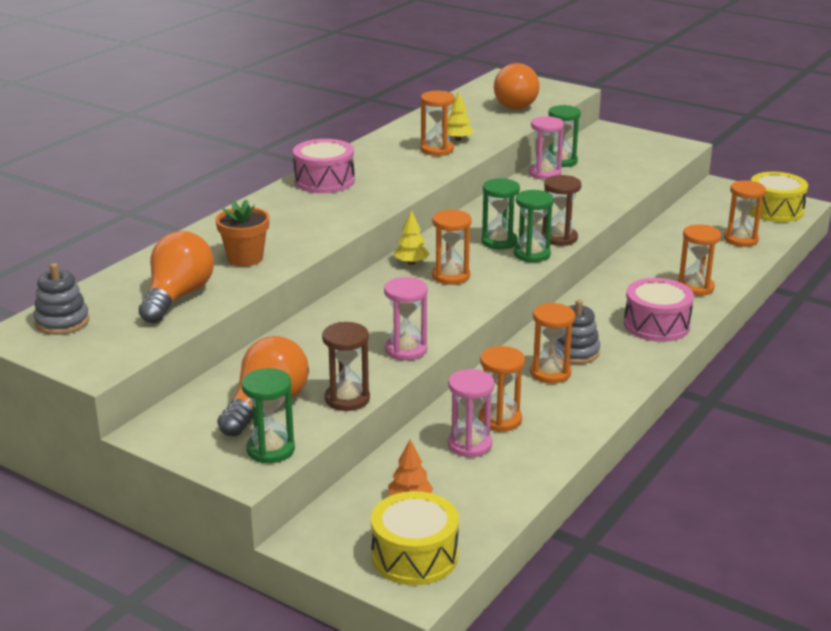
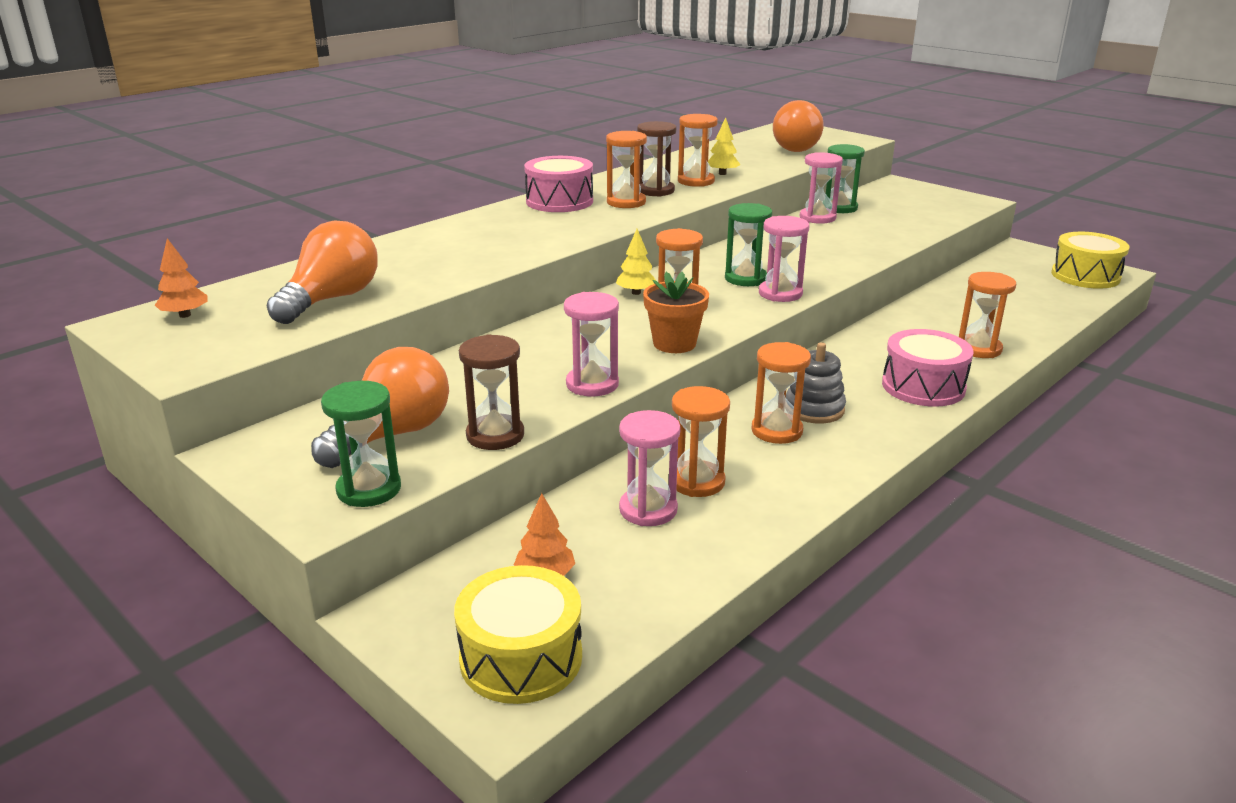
camera: 10 degrees right, 0 degrees up
(62, 322) = (185, 315): grey stacking toy -> orange tree
(245, 258) = (431, 267): orange flower pot -> orange flower pot (674, 344)
(532, 254) = (780, 293): green hourglass -> pink hourglass
(559, 238) = (817, 279): brown hourglass -> brown hourglass (655, 191)
(741, 239) = (1041, 302): orange hourglass -> orange hourglass (626, 202)

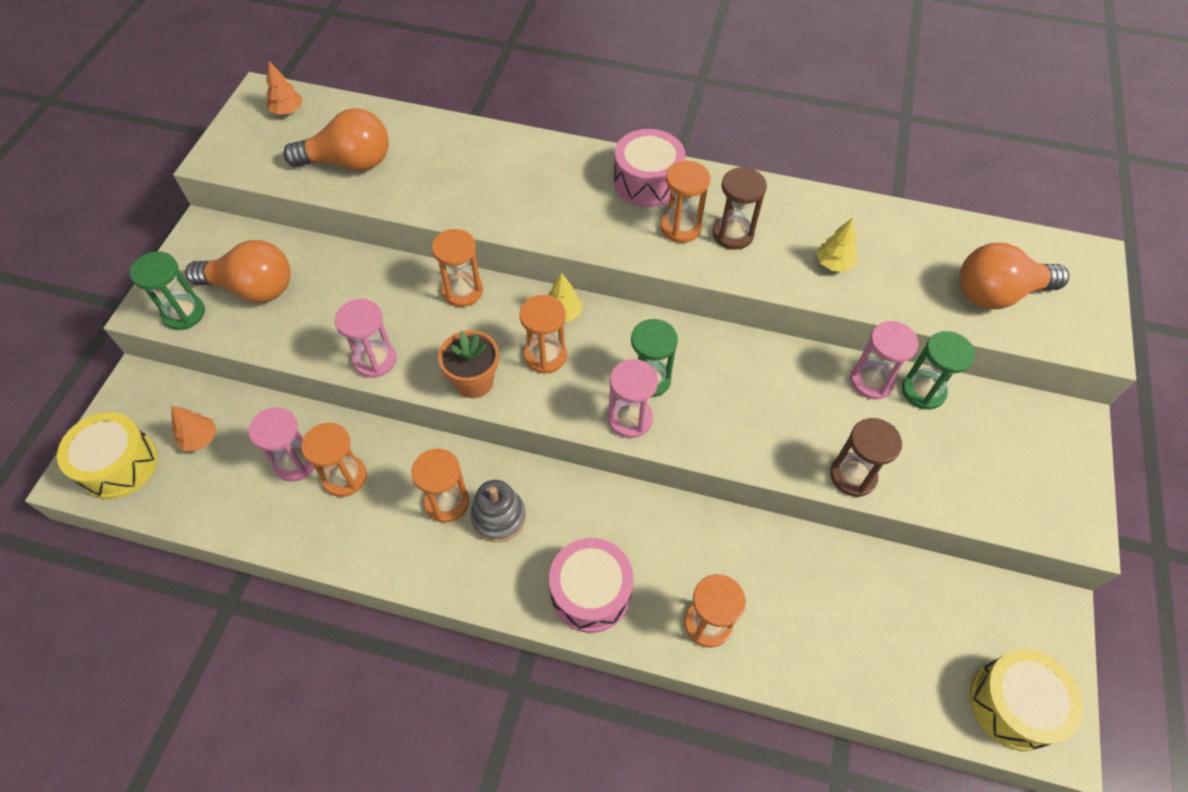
camera: 60 degrees right, 30 degrees up
(495, 435) = (274, 341): brown hourglass -> brown hourglass (853, 476)
(696, 181) = (789, 252): orange hourglass -> orange hourglass (462, 291)

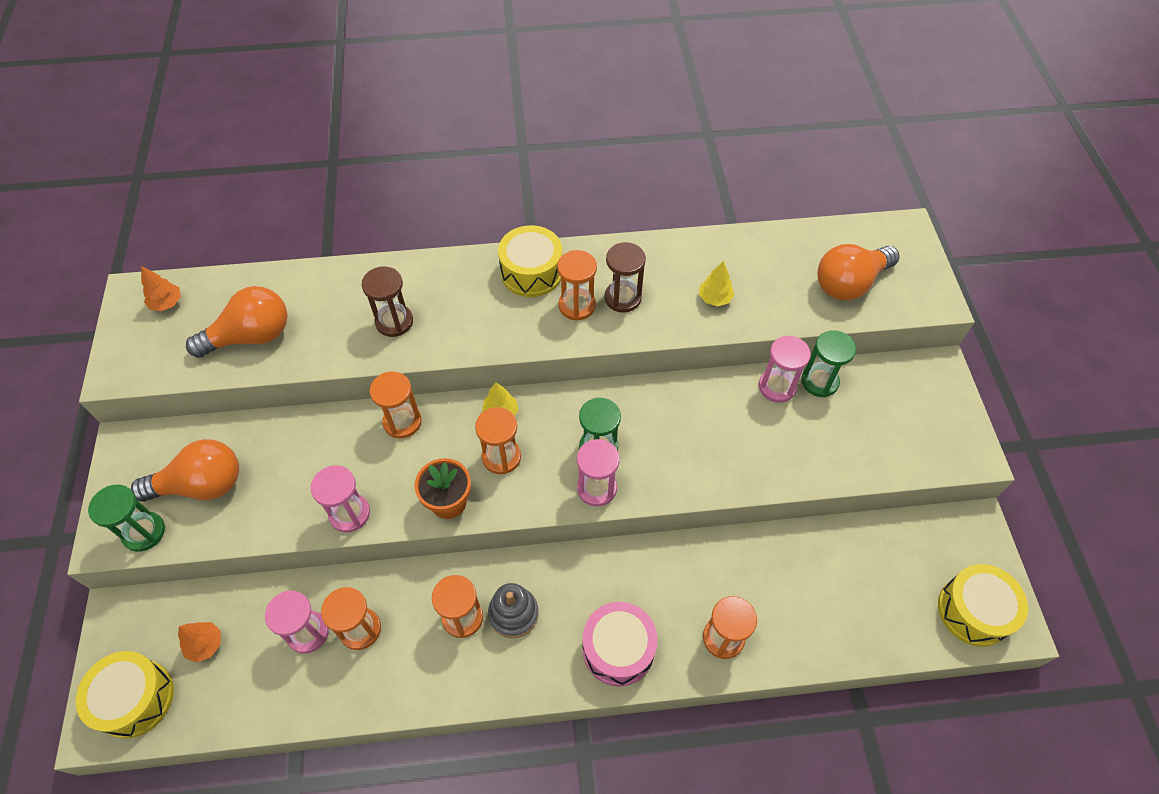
camera: 20 degrees left, 0 degrees up
(647, 182) = (531, 272): pink drum -> yellow drum
(853, 476) = (793, 473): brown hourglass -> brown hourglass (394, 322)

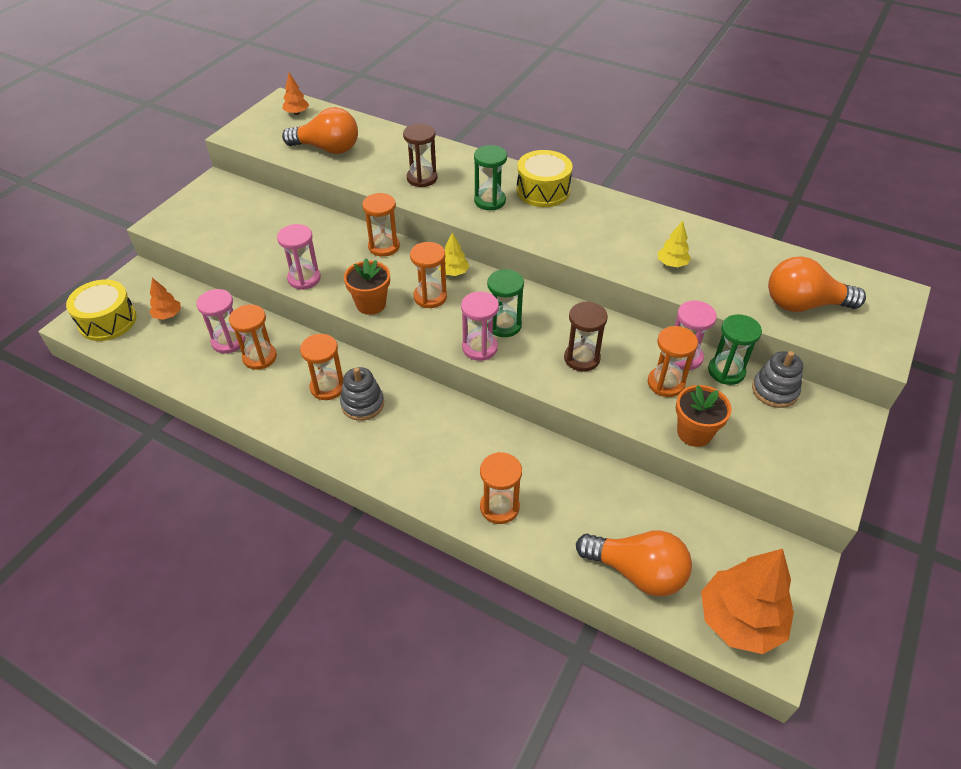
camera: 35 degrees right, 10 degrees down
(144, 532) = (183, 229): green hourglass -> green hourglass (490, 201)
(201, 485) = (235, 222): orange light bulb -> orange light bulb (637, 572)
(577, 305) = (557, 223): orange hourglass -> orange hourglass (666, 383)
(618, 649) = (414, 467): pink drum -> none
(623, 298) = (597, 233): brown hourglass -> brown hourglass (582, 358)
(841, 463) = (694, 433): none -> orange flower pot
(869, 379) = (774, 391): none -> grey stacking toy
(973, 611) = (739, 620): yellow drum -> orange tree

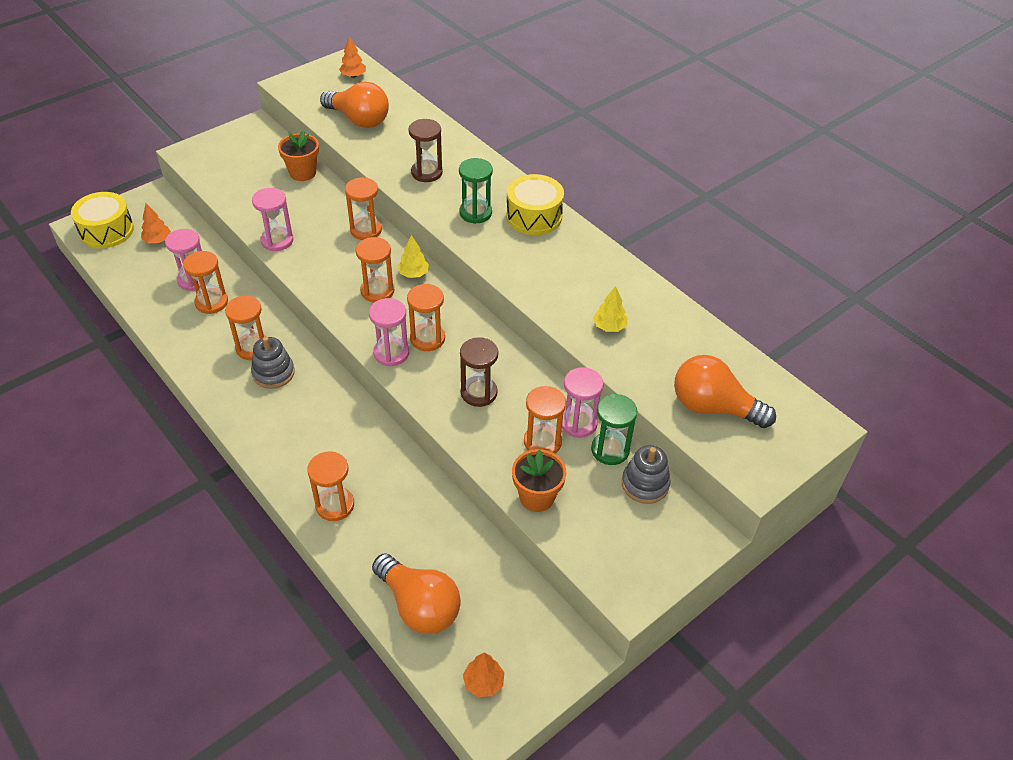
camera: 20 degrees right, 0 degrees up
(371, 304) = (320, 282): orange flower pot -> orange flower pot (302, 173)
(504, 325) = (427, 338): green hourglass -> orange hourglass
(739, 620) = (483, 682): orange tree -> orange tree, size x0.47

